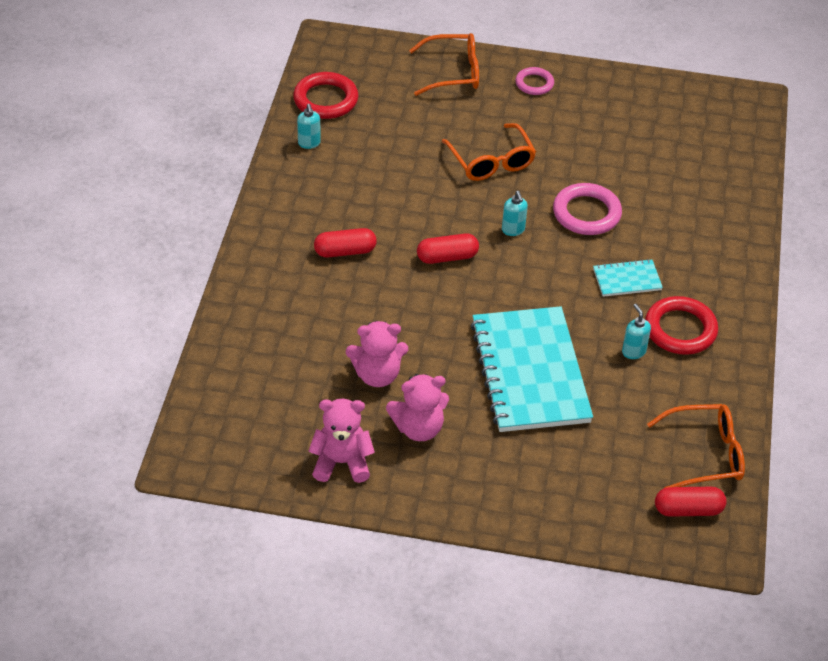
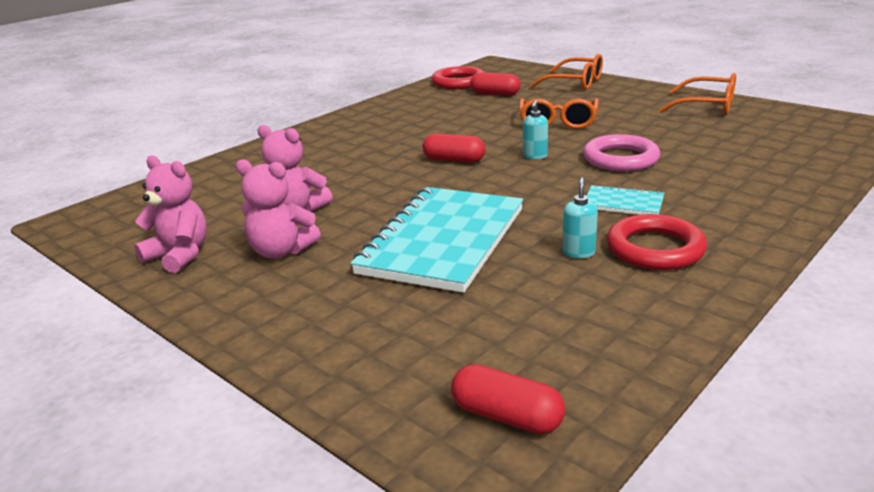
camera: 35 degrees right, 20 degrees down
(309, 143) = (419, 96): turquoise soap dispenser -> none
(345, 251) = (372, 143): red capsule -> red capsule (495, 94)
(534, 83) = (641, 94): pink ring -> none
(705, 454) = (588, 364): orange glasses -> orange glasses (707, 106)

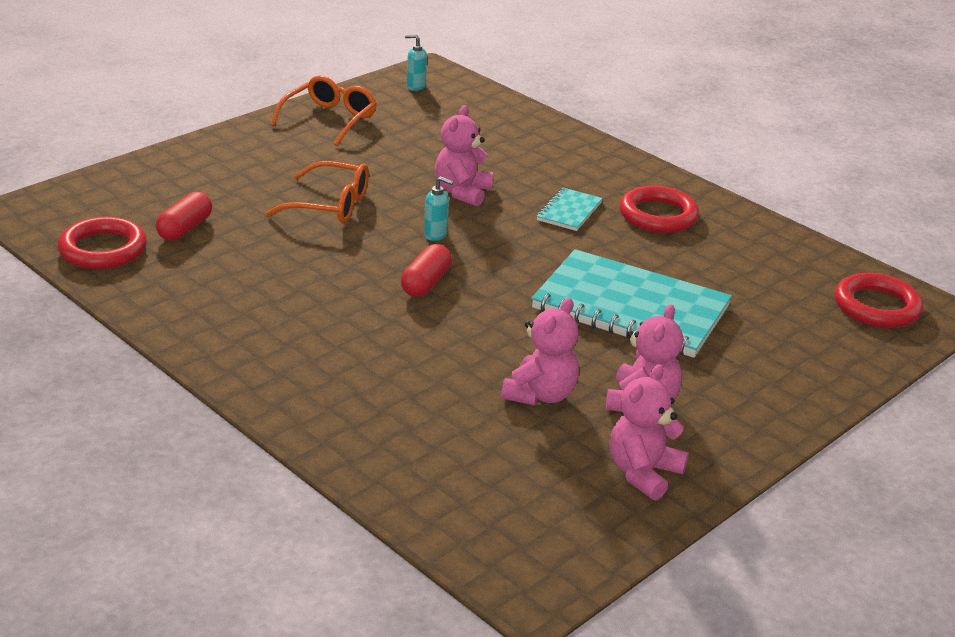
camera: 90 degrees left, 5 degrees up
(506, 417) = (876, 307): red capsule -> red ring
(575, 83) = (181, 170): orange glasses -> none
(578, 252) = (661, 247): turquoise soap dispenser -> turquoise soap dispenser (415, 86)
(620, 159) = (462, 192): pink ring -> pink teddy bear

